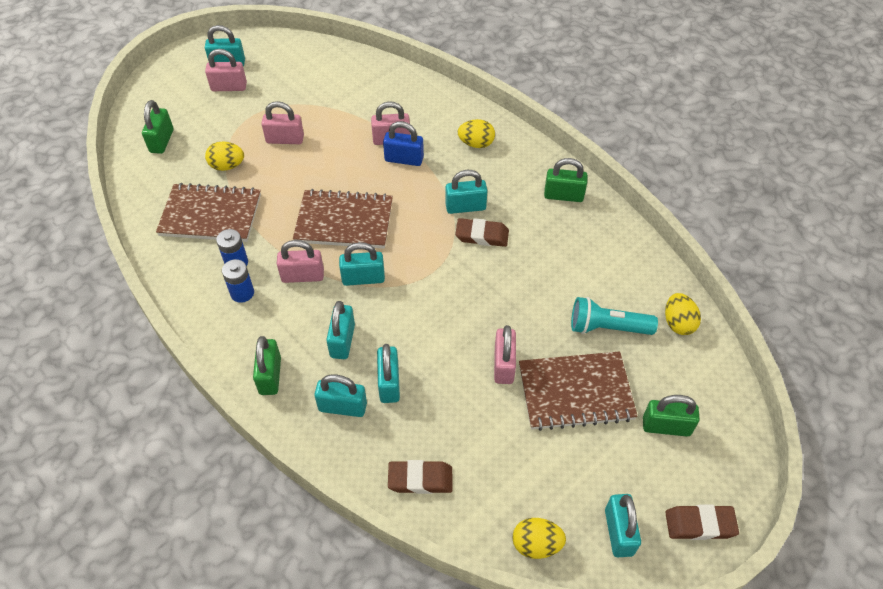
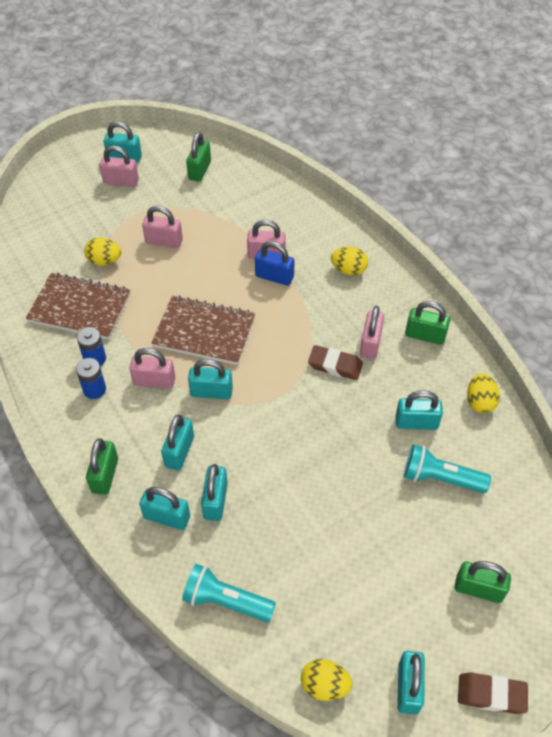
camera: 10 degrees right, 0 degrees up
(162, 141) = (48, 228): green padlock -> green padlock (199, 170)
(420, 479) = (226, 601): brown eraser -> turquoise flashlight
(465, 207) = (325, 334): turquoise padlock -> turquoise padlock (416, 423)
(504, 365) = (330, 500): pink padlock -> pink padlock (370, 344)
(575, 392) = (395, 539): brown notebook -> none
(678, 323) = (513, 485): yellow egg -> yellow egg (479, 402)

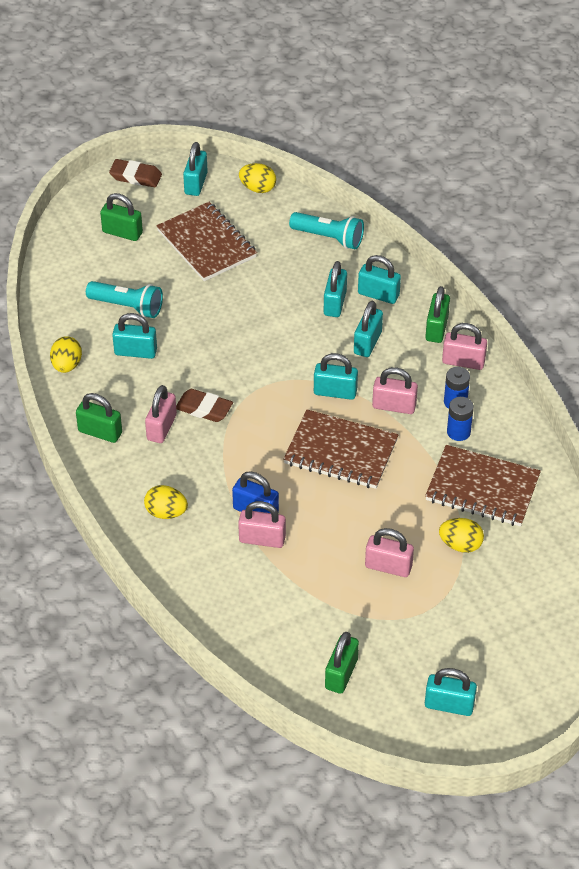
camera: 175 degrees left, 5 degrees down
(121, 182) = (450, 662): pink padlock -> pink padlock (463, 361)
(373, 578) = (207, 244): none -> brown notebook

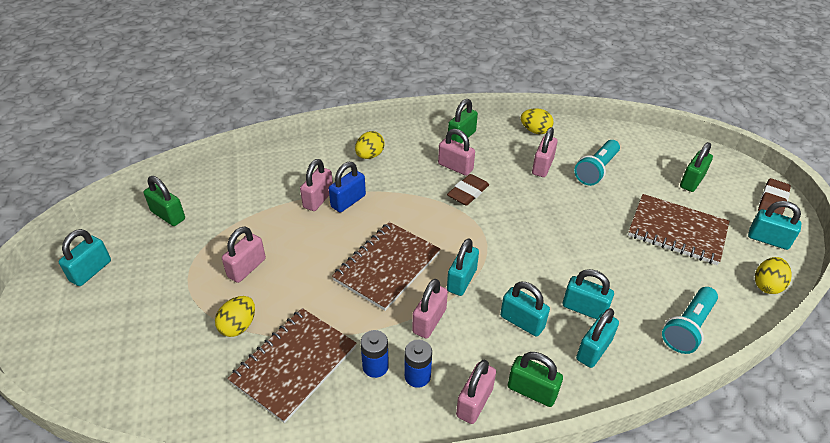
camera: 105 degrees right, 5 degrees down
(135, 352) = (542, 166): turquoise padlock -> pink padlock
(207, 244) = (677, 231): brown notebook -> brown notebook turned 45 degrees clockwise

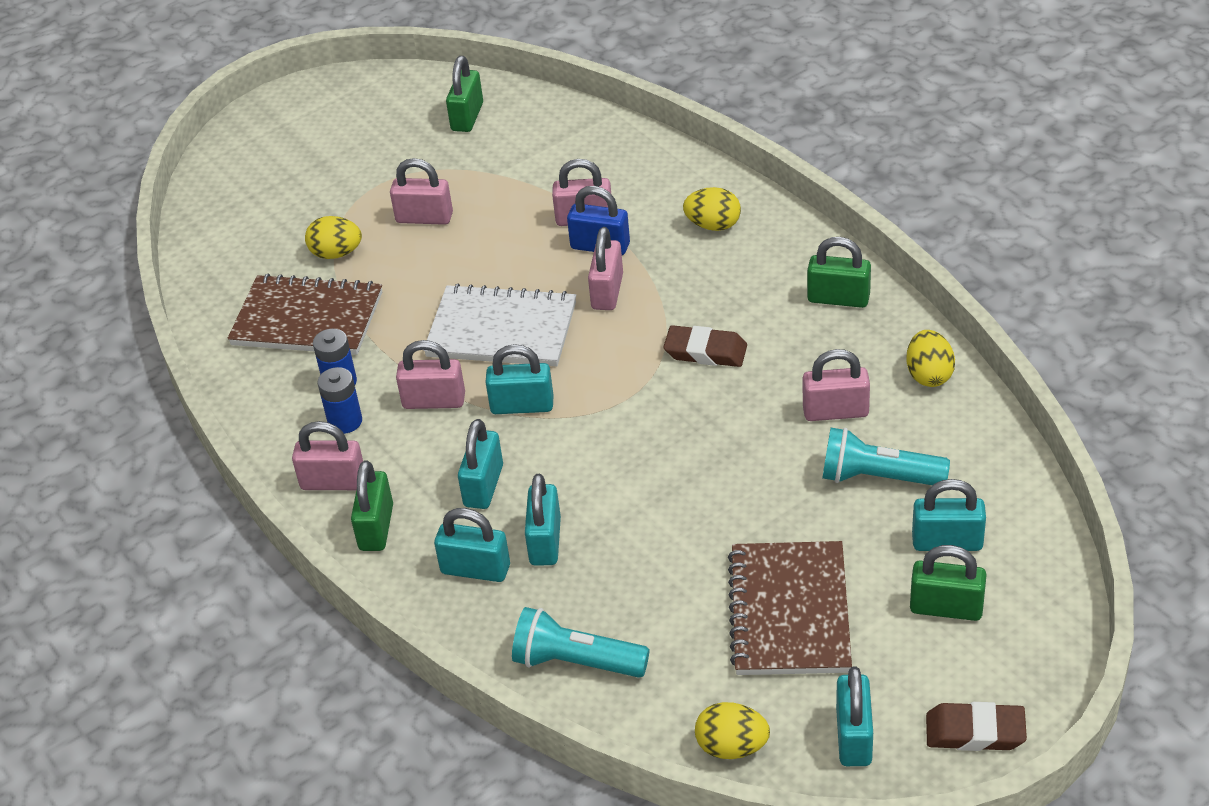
camera: 70 degrees right, 0 degrees up
(91, 271) = (347, 112): turquoise padlock -> turquoise padlock (947, 542)
(387, 267) = (502, 330): brown notebook -> white notebook
(455, 167) = (756, 318): pink padlock -> pink padlock (607, 292)

